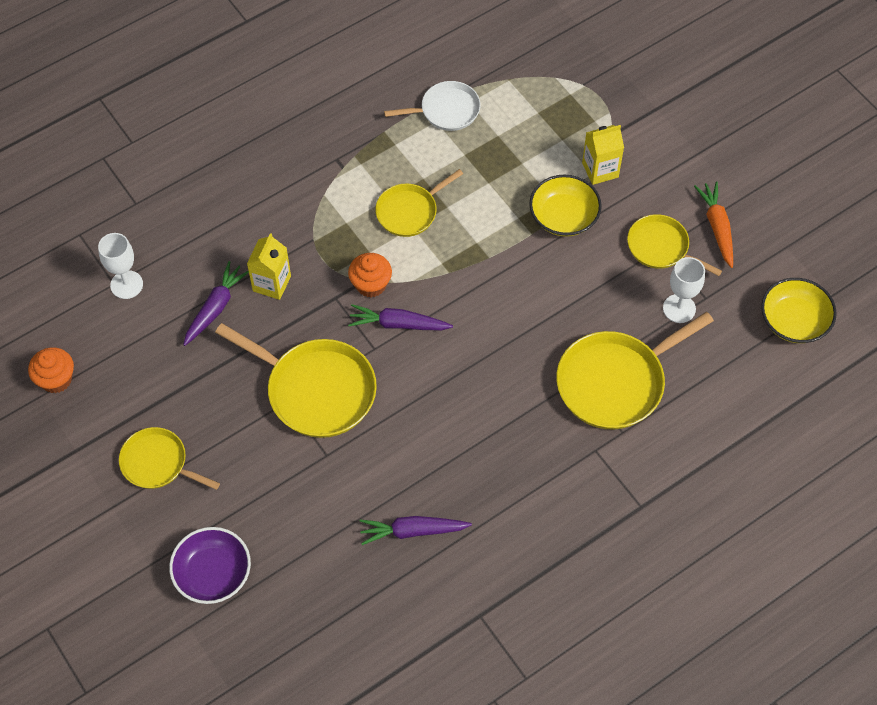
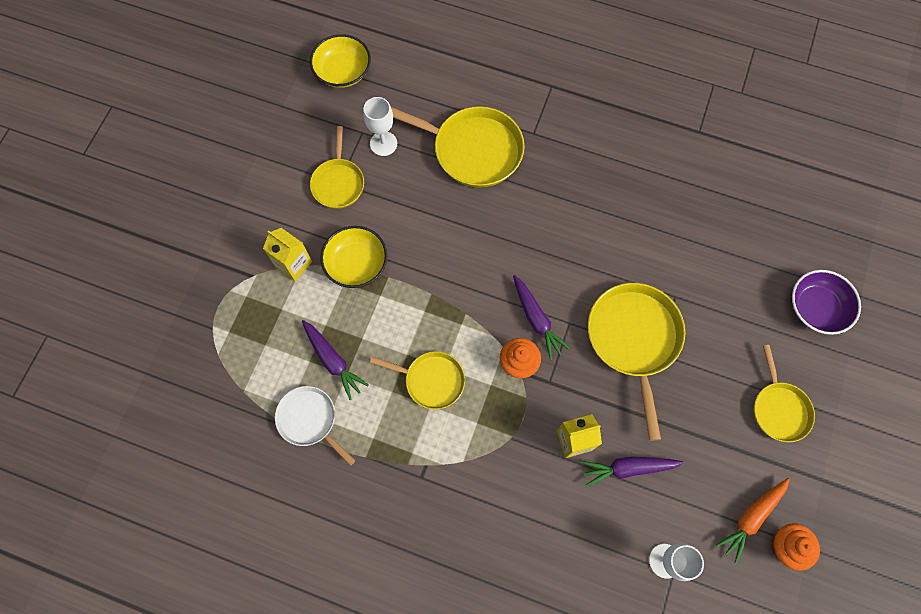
camera: 125 degrees left, 10 degrees up
(412, 531) = (680, 205): purple carrot -> purple carrot (333, 361)
(717, 227) = (294, 157): orange carrot -> orange carrot (751, 518)

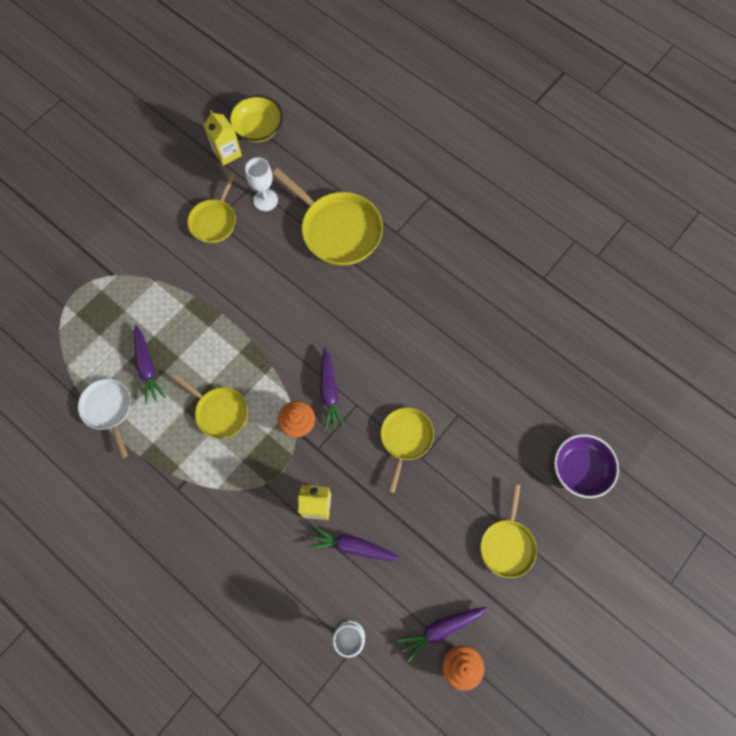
camera: 20 degrees right, 0 degrees up
(293, 264) = (150, 276): yellow carton -> yellow carton (227, 153)
(356, 264) = (200, 293): yellow bowl -> none
(634, 339) = (405, 439): yellow pan -> yellow pan, size x0.60
(751, 518) = (440, 629): orange carrot -> purple carrot

